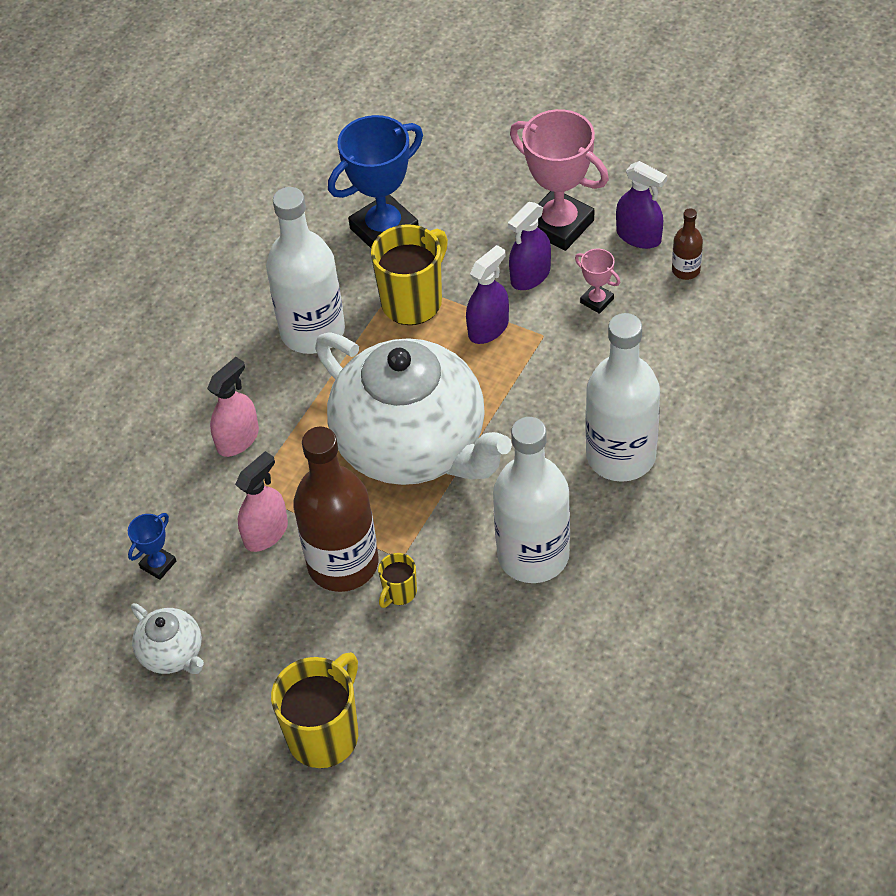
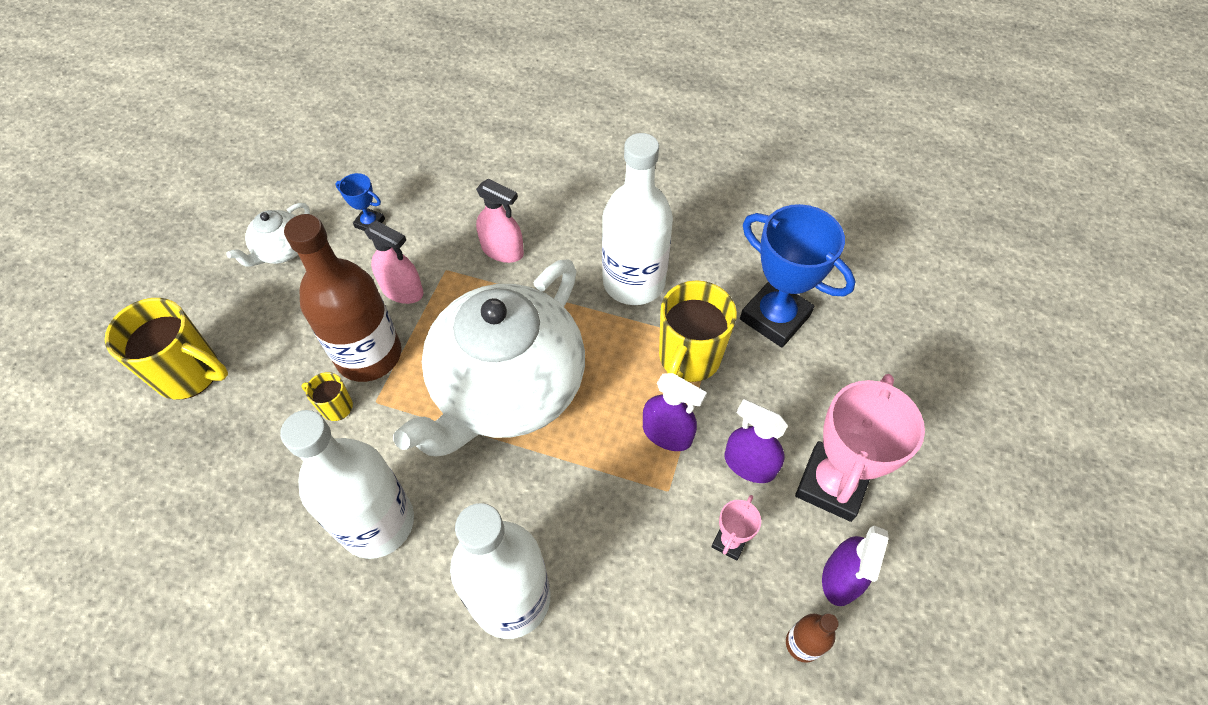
camera: 75 degrees right, 5 degrees up
(413, 301) = (688, 358): yellow mug -> yellow mug turned 90 degrees clockwise

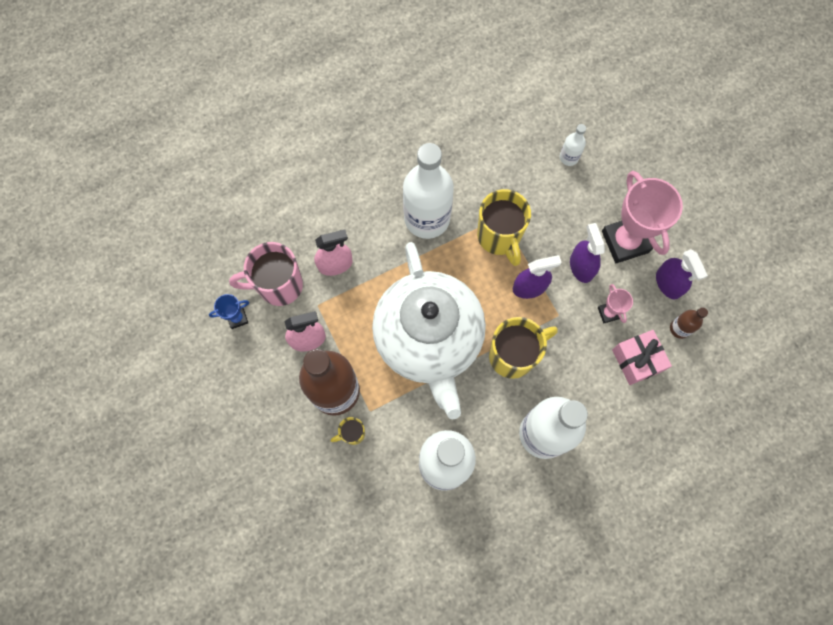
camera: 45 degrees left, 15 degrees up
(190, 374) = (250, 496): yellow mug -> yellow mug (513, 355)
(282, 250) = (206, 382): white teapot -> none
(434, 227) = (278, 285): none -> pink mug
(709, 627) = (637, 360): none -> pink gift
(749, 464) = (581, 267): purple spray bottle -> purple spray bottle turned 90 degrees clockwise
(775, 317) = (517, 174): blue trophy -> none
(852, 347) = (569, 157): none -> white bottle

